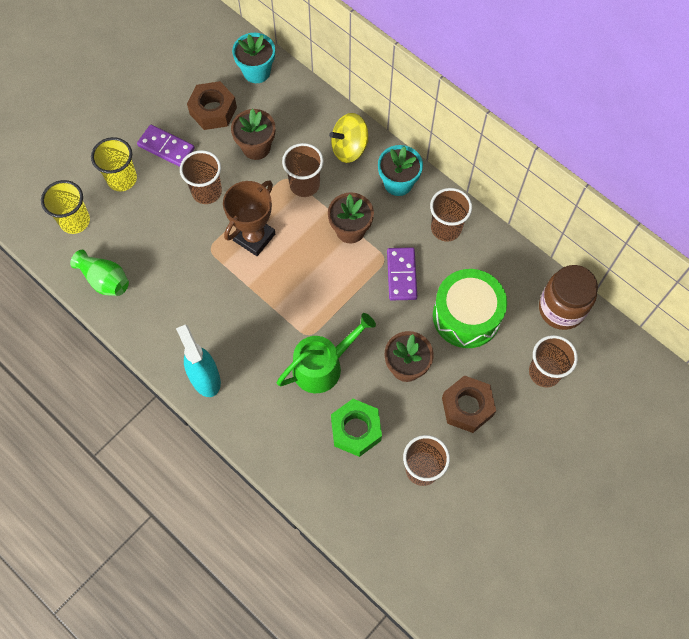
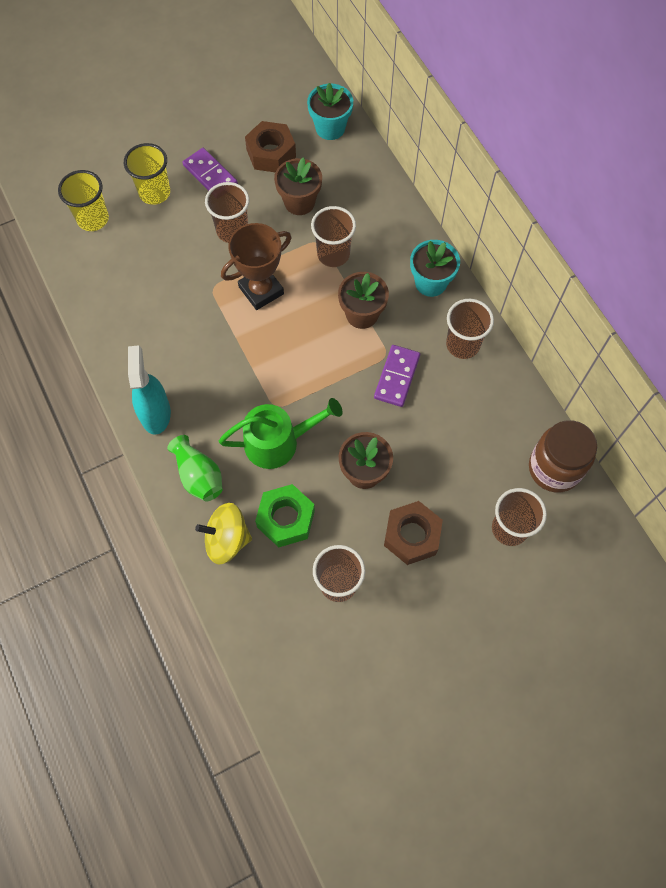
camera: 20 degrees right, 0 degrees up
(105, 280) = (98, 285): green vase -> green vase (199, 476)
(349, 148) = (394, 232): yellow spinning top -> yellow spinning top (227, 539)
(466, 316) = (448, 441): green drum -> none

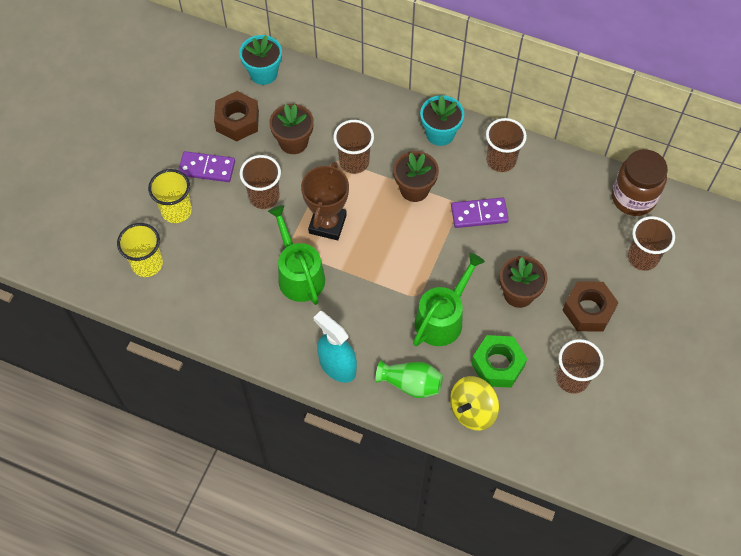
camera: 40 degrees left, 5 degrees down
(198, 315) = (299, 274): none -> green watering can
(397, 377) = (479, 214): purple domino -> purple domino turned 75 degrees counterclockwise

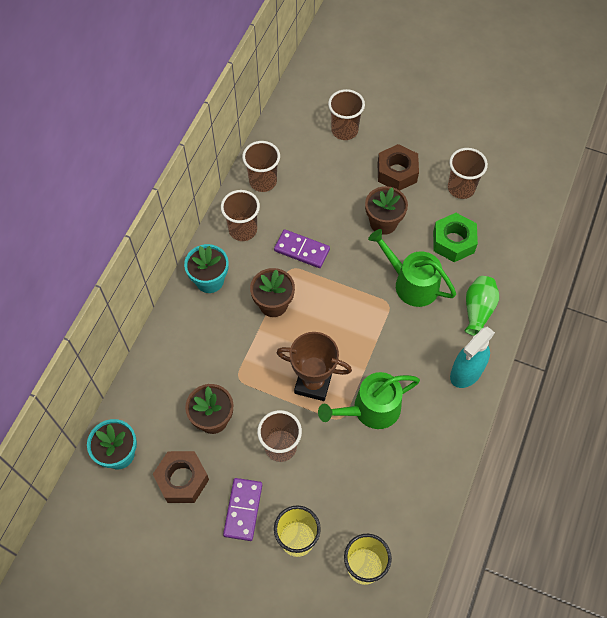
camera: 90 degrees left, 0 degrees up
(354, 162) = (240, 359): brown cup -> brown cup (263, 181)
(472, 410) = (497, 262): yellow spinning top -> none
(479, 214) = (301, 250): purple domino -> purple domino turned 60 degrees counterclockwise
(633, 198) = (285, 132): brown jar -> none

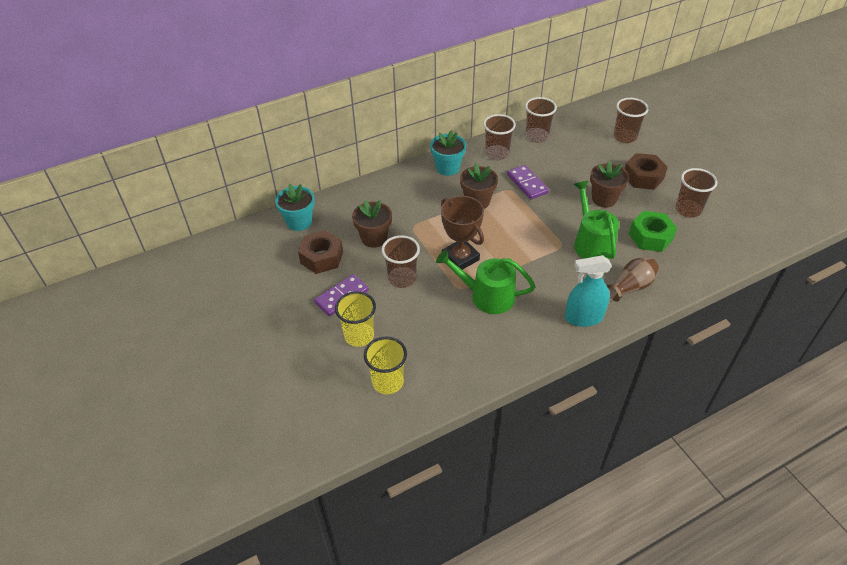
camera: 40 degrees right, 15 degrees down
(478, 310) = (631, 286): green vase -> brown vase

